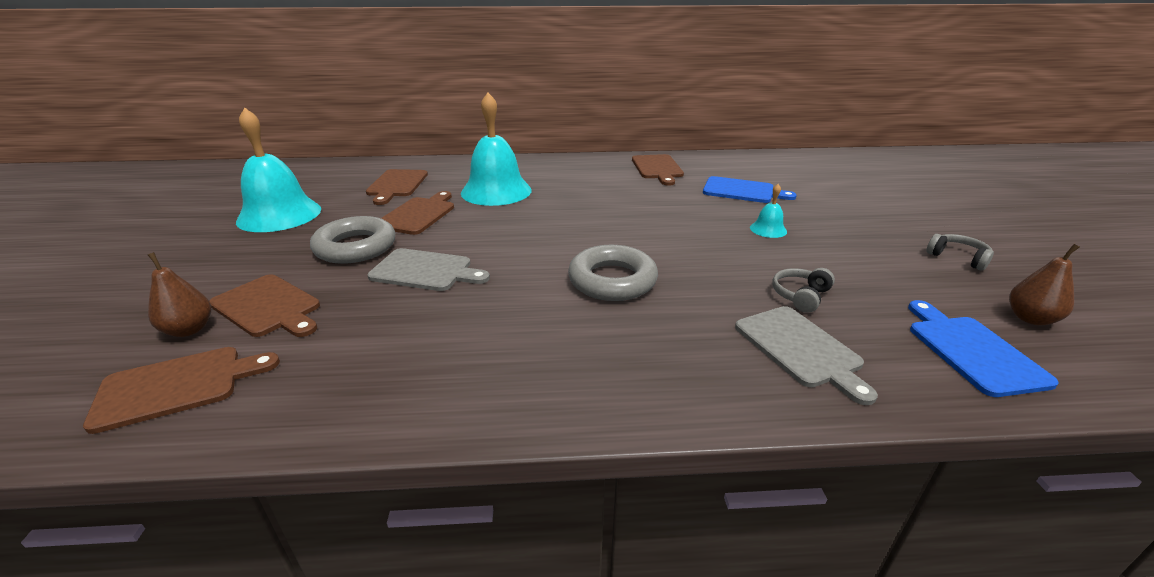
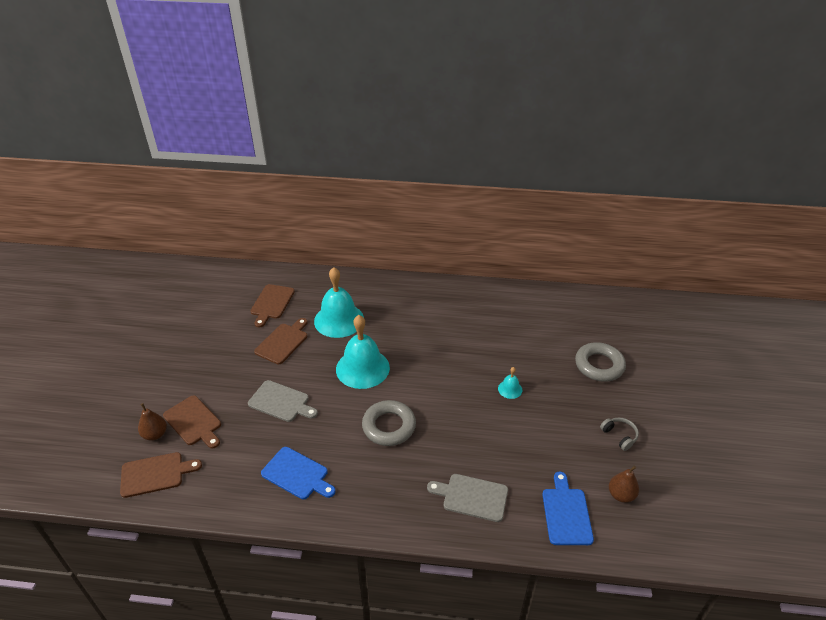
camera: 10 degrees right, 10 degrees up
(279, 215) = (195, 331): turquoise bell -> turquoise bell (362, 368)
(355, 247) = (241, 373): grey ring -> grey ring (599, 365)
(657, 168) = (465, 303): brown cutting board -> none
(742, 191) = (515, 341): blue cutting board -> blue cutting board (297, 474)
(800, 296) = (495, 456): grey headphones -> none
(800, 349) = (472, 497): grey cutting board -> grey cutting board turned 120 degrees clockwise

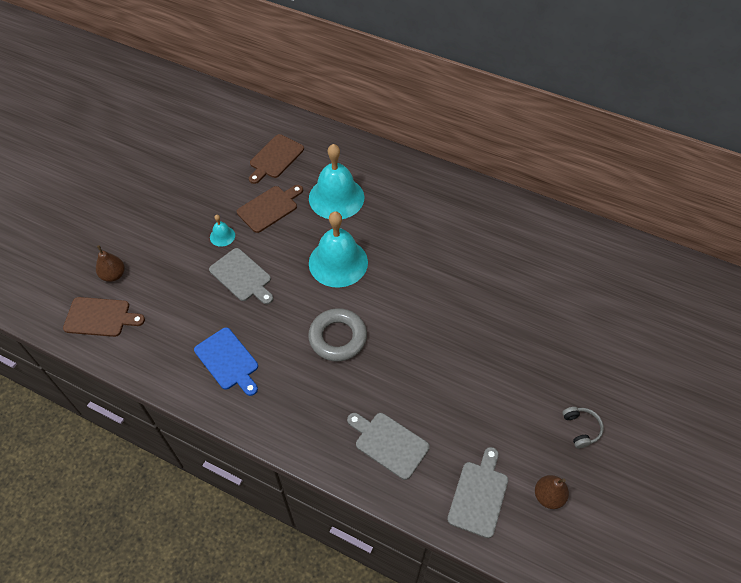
camera: 20 degrees right, 15 degrees up
(194, 422) = (153, 272): brown cutting board -> none
(510, 389) = (484, 335): turquoise bell -> turquoise bell (222, 236)
(566, 513) = (478, 495): blue cutting board -> grey cutting board
(599, 365) = (600, 337): grey ring -> none

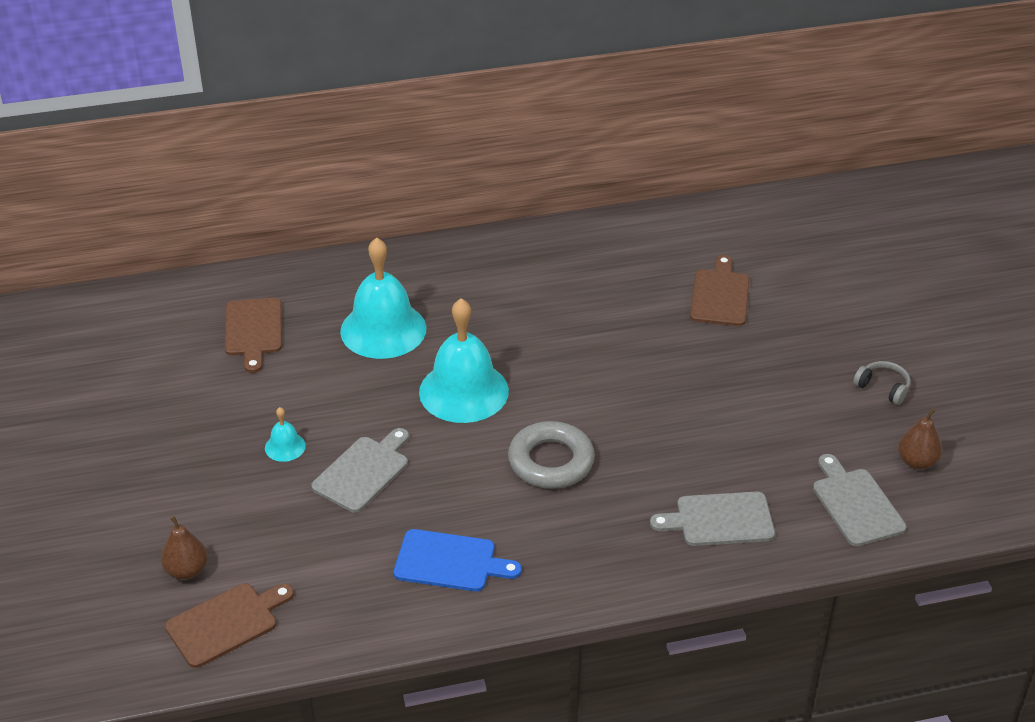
camera: 40 degrees left, 15 degrees down
(242, 276) = (363, 471): grey cutting board -> grey cutting board turned 60 degrees counterclockwise
(269, 208) = (310, 385): brown cutting board -> brown cutting board (720, 295)

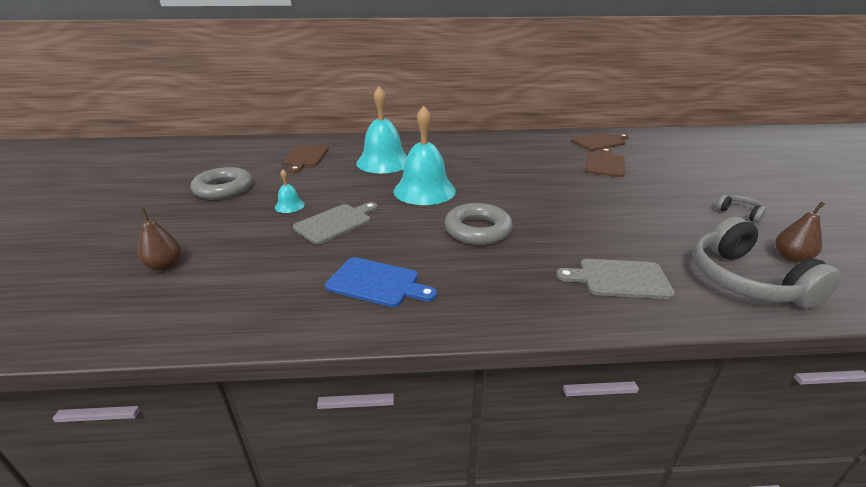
camera: 10 degrees right, 10 degrees down
(168, 422) = (223, 189): none -> grey ring
(226, 623) = (164, 305): brown cutting board -> brown cutting board (599, 142)
(855, 504) = (745, 281): grey cutting board -> grey headphones

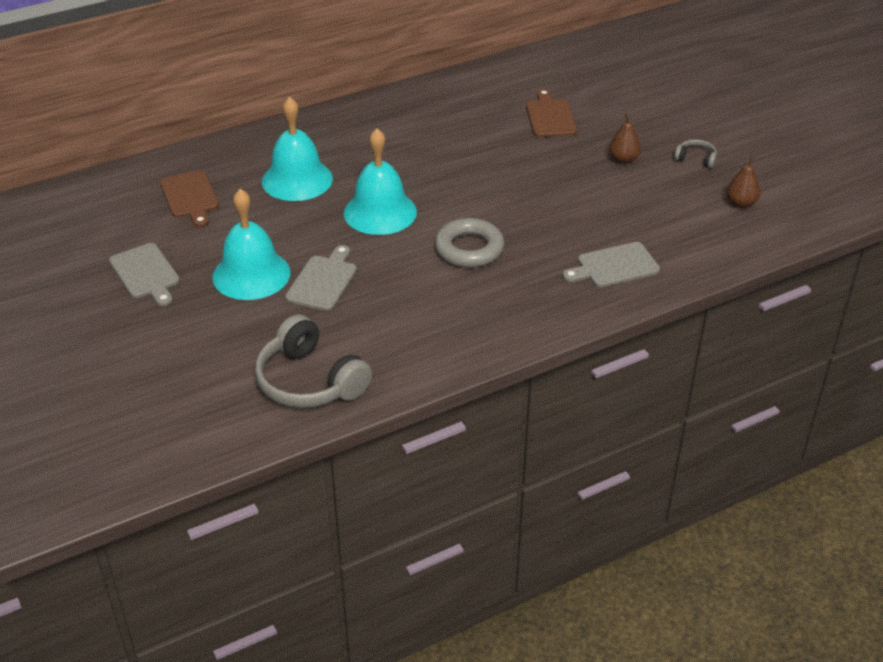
camera: 25 degrees left, 10 degrees up
(165, 265) = (206, 376): brown pear -> brown pear (623, 159)
(223, 189) = (146, 273): grey ring -> grey cutting board
(289, 206) = (251, 274): turquoise bell -> turquoise bell, size x2.28
(377, 283) = (419, 331): blue cutting board -> none
(599, 142) = (530, 76): brown cutting board -> none
(745, 281) = (709, 238): grey headphones -> grey headphones (309, 381)

